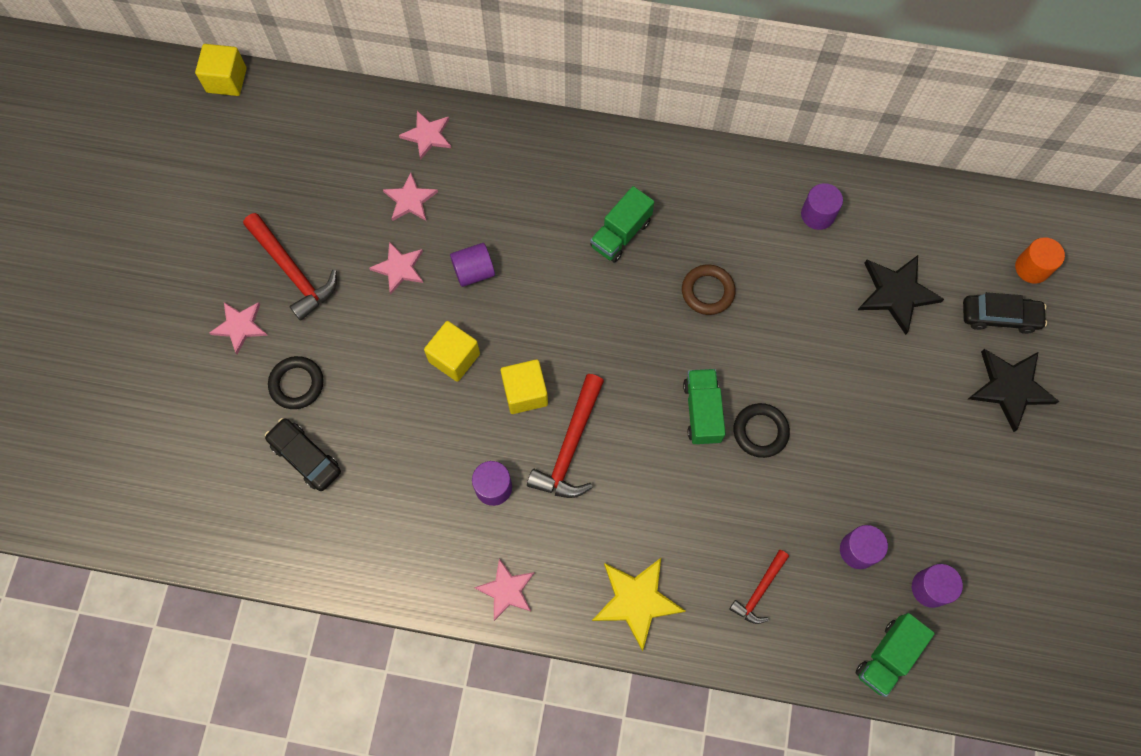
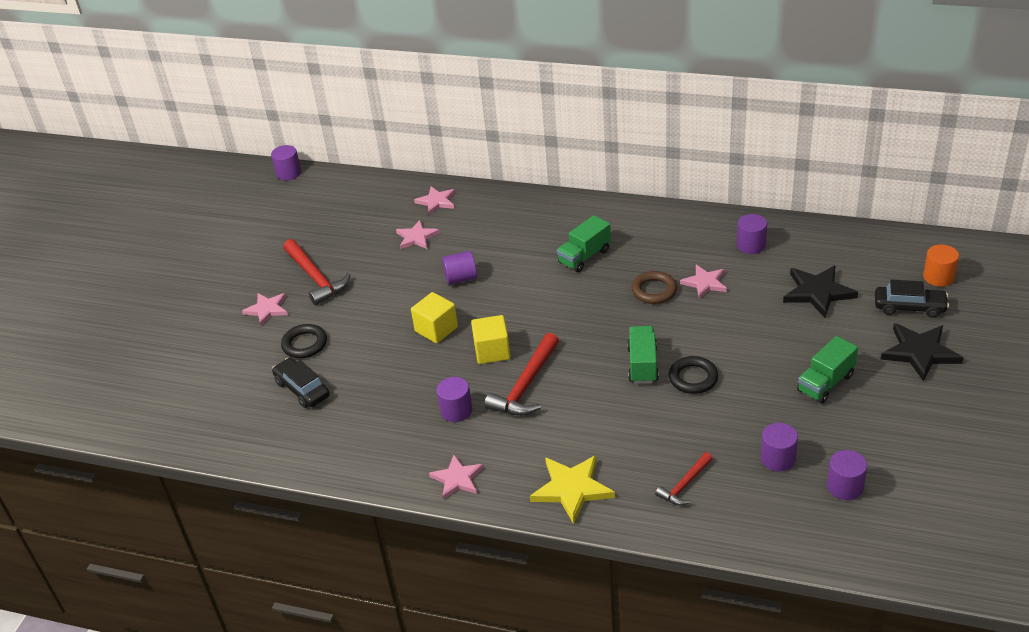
camera: 10 degrees right, 30 degrees down
(226, 80) = (288, 173): yellow cube -> purple cylinder
(399, 268) = (401, 276): pink star -> pink star (705, 283)
(887, 656) = (803, 534): green truck -> green truck (825, 383)

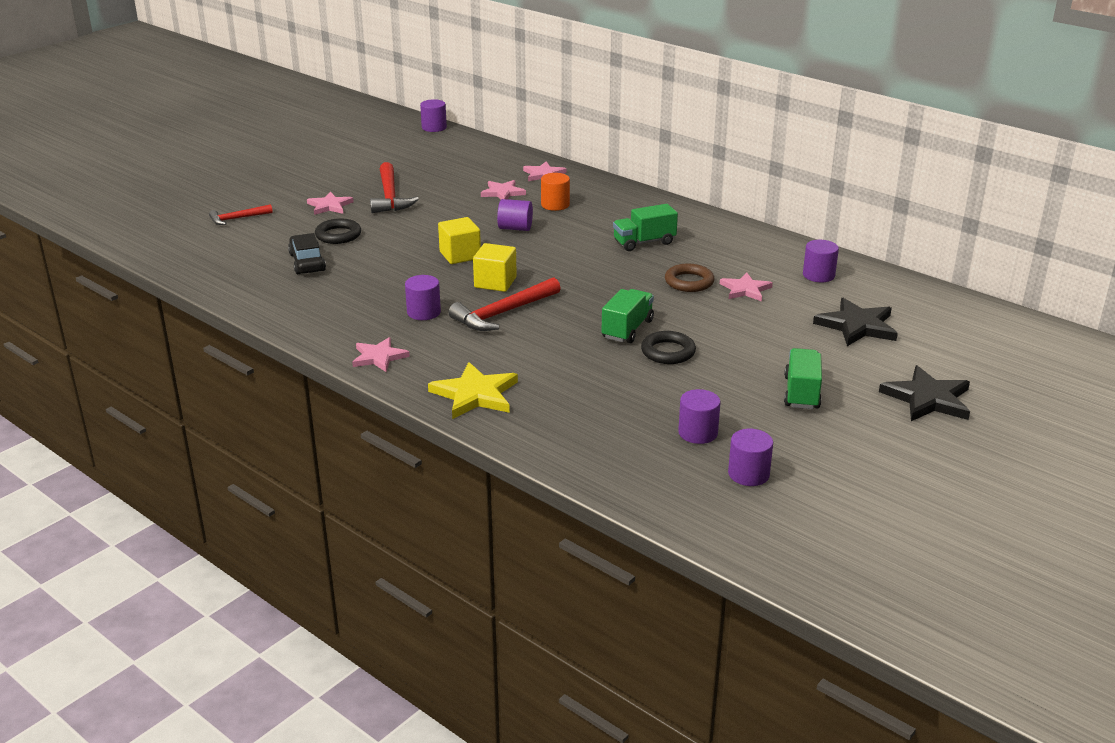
camera: 20 degrees right, 10 degrees down
(685, 485) = (585, 424): red hammer -> red hammer (237, 218)
(825, 383) = (801, 393): green truck -> green truck turned 120 degrees clockwise
(909, 307) = (948, 362): black car -> none
(938, 277) = (1002, 348): orange cylinder -> orange cylinder (555, 205)

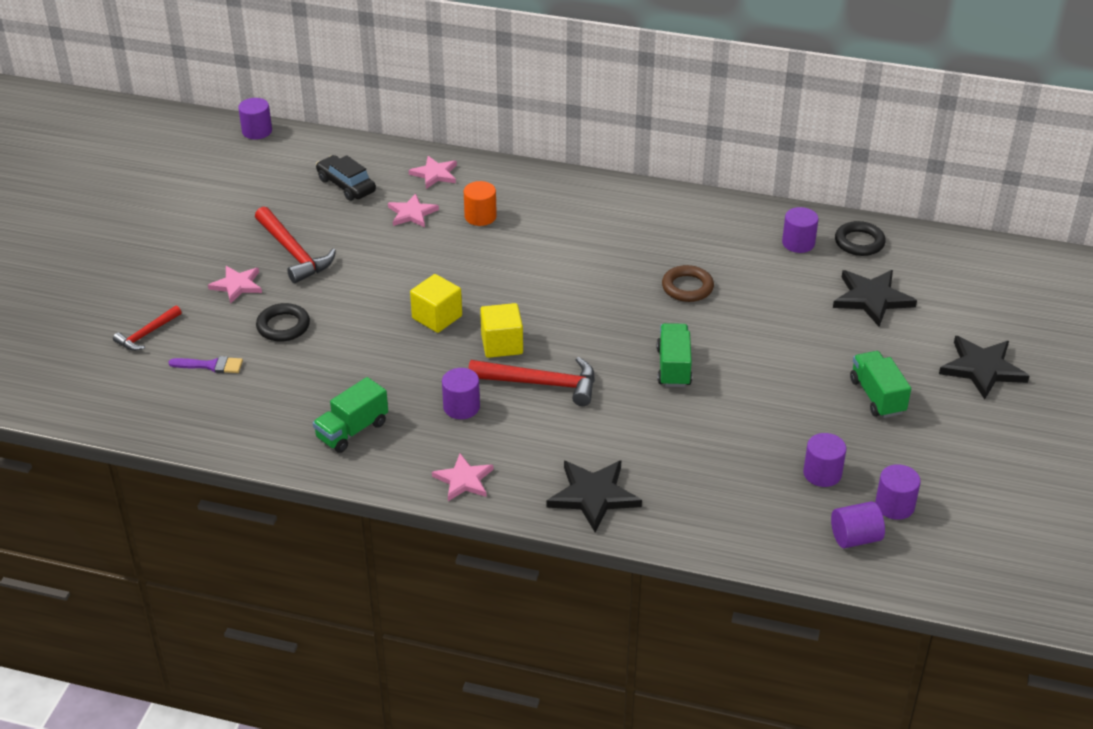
camera: 25 degrees left, 10 degrees up
(262, 245) = (211, 365): none -> purple brush
(307, 262) = (282, 375): black car -> black car (346, 185)
(475, 394) = (593, 496): yellow star -> black star
(503, 313) = (541, 383): red hammer -> red hammer turned 105 degrees counterclockwise
(515, 228) = (464, 262): purple cylinder -> purple cylinder (855, 538)
(644, 242) = (608, 245): green truck -> green truck (352, 430)
(668, 352) = (730, 384): black ring -> black ring (859, 242)
(745, 289) = (745, 282): pink star -> none

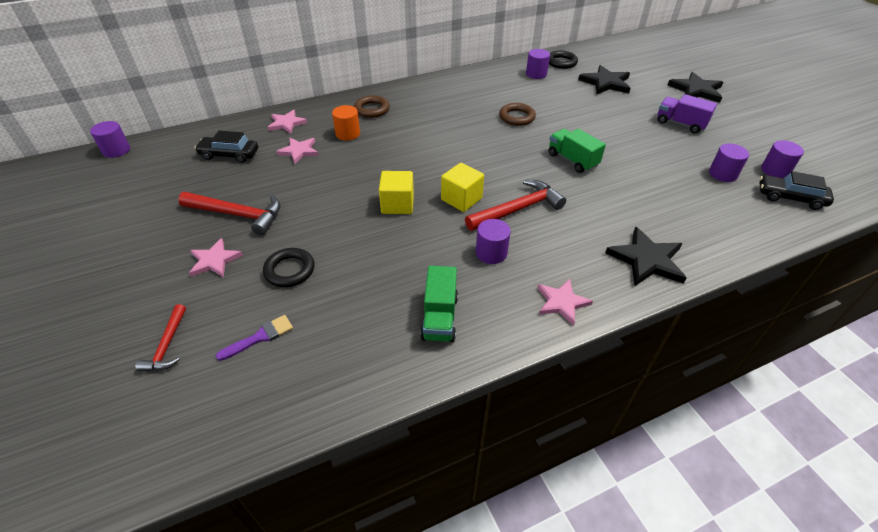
camera: 40 degrees left, 5 degrees up
(540, 198) = (372, 109): none -> brown ring
(855, 538) = (790, 198): purple cylinder -> black car
(877, 396) = (680, 124): green truck -> purple truck

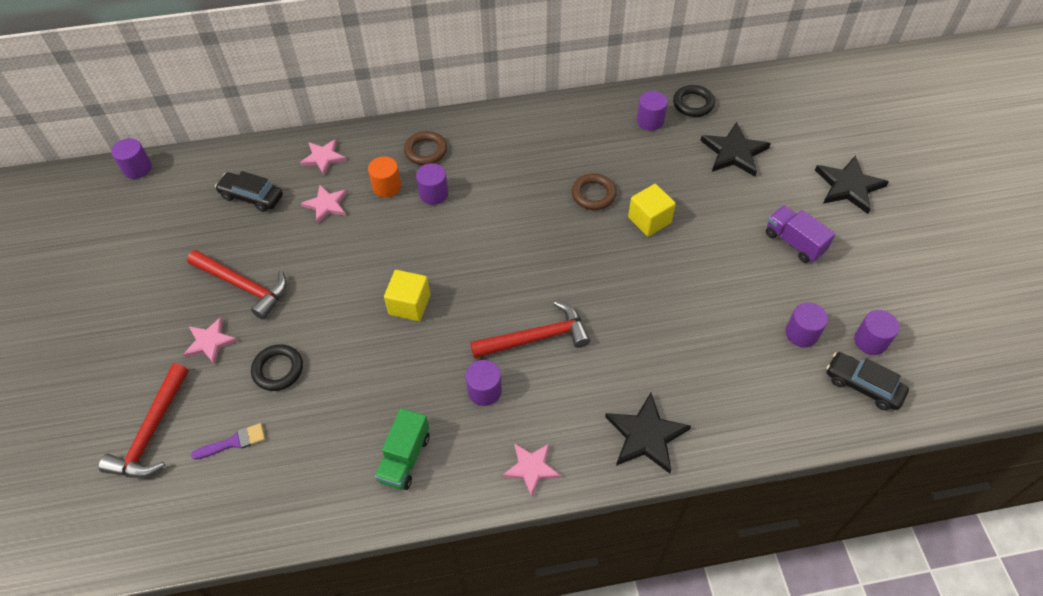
camera: 15 degrees right, 10 degrees up
(167, 345) = (152, 432): red hammer -> red hammer, size x1.70
(389, 133) = (433, 194): none -> purple cylinder
(461, 199) = (480, 311): yellow cube -> yellow cube (649, 220)
(572, 160) = (630, 277): green truck -> none

